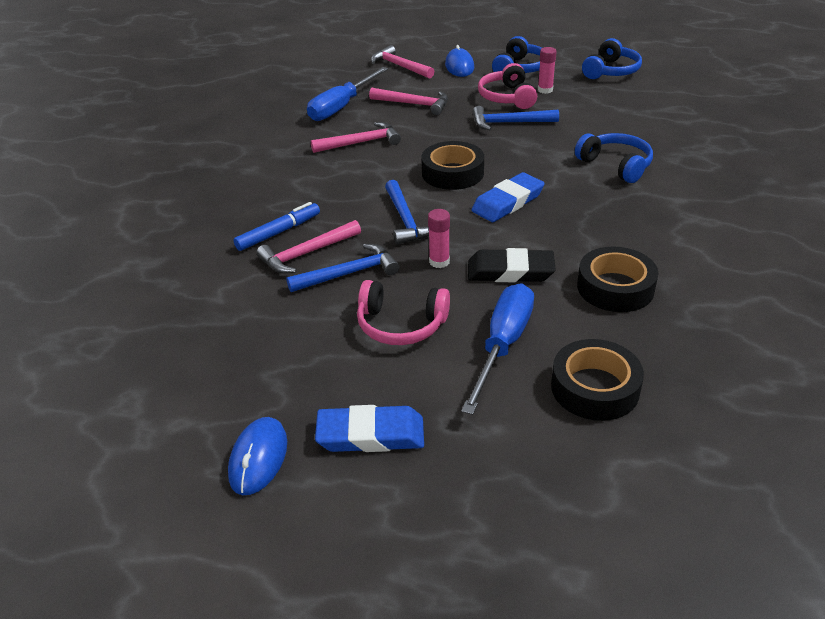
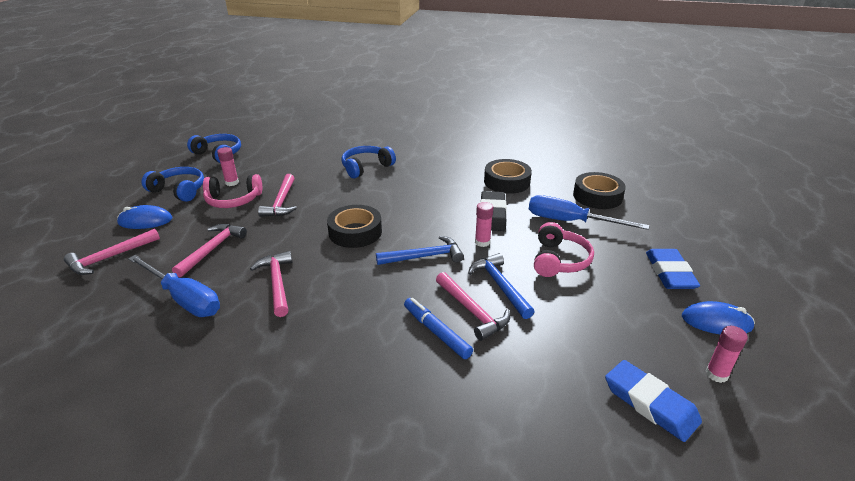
camera: 90 degrees left, 5 degrees down
(171, 430) = (716, 374): none -> pink glue stick
(507, 202) = (405, 210): blue eraser -> blue eraser (650, 403)
(509, 123) = (281, 202): blue hammer -> pink hammer

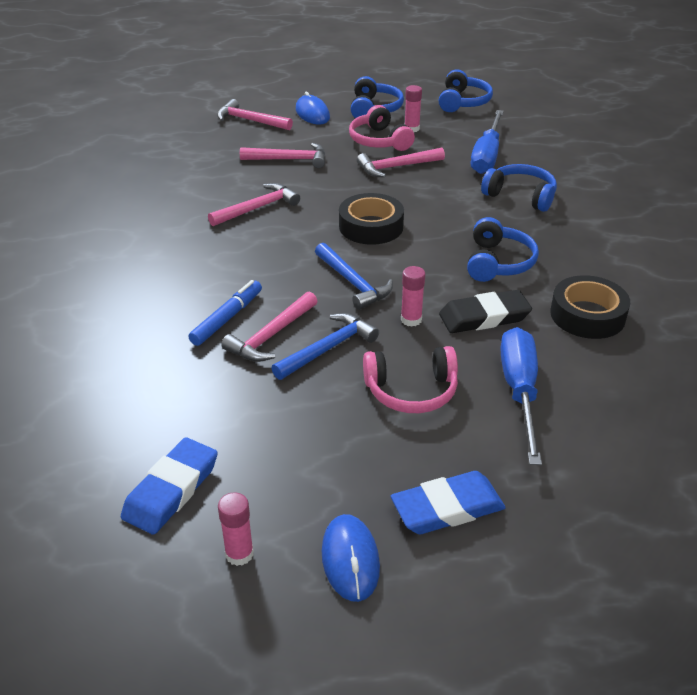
camera: 70 degrees right, 5 degrees up
(184, 299) = (213, 172): blue screwdriver -> blue screwdriver (486, 156)
(436, 195) = (498, 262): none -> blue headphones
(597, 196) = (624, 414): black tape -> none

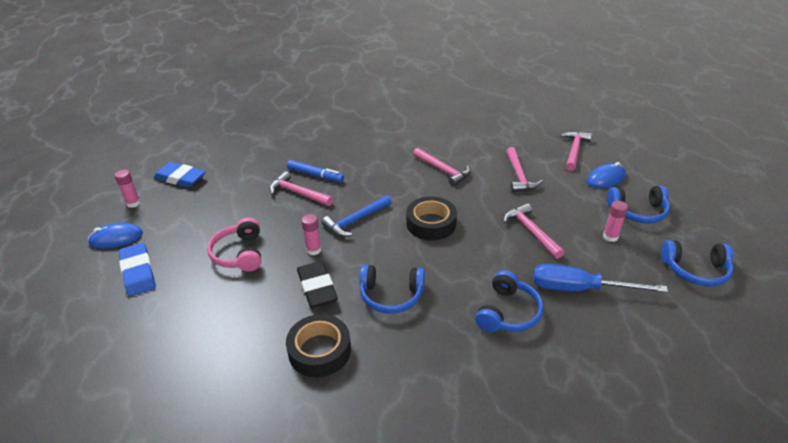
camera: 85 degrees right, 0 degrees up
(328, 348) = (284, 216): blue hammer -> none
(379, 141) = (575, 218): pink headphones -> none
(519, 391) = (231, 305): blue screwdriver -> none

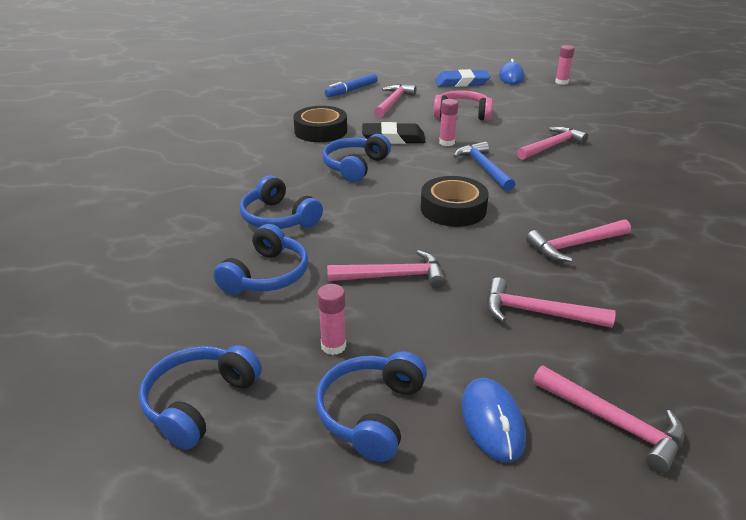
camera: 110 degrees right, 5 degrees down
(180, 178) = (600, 99): blue eraser -> none
(214, 314) = (393, 102): none -> pink hammer
(315, 175) = (587, 159): blue marker -> blue marker (351, 90)
(579, 289) = (266, 275): blue screwdriver -> blue headphones

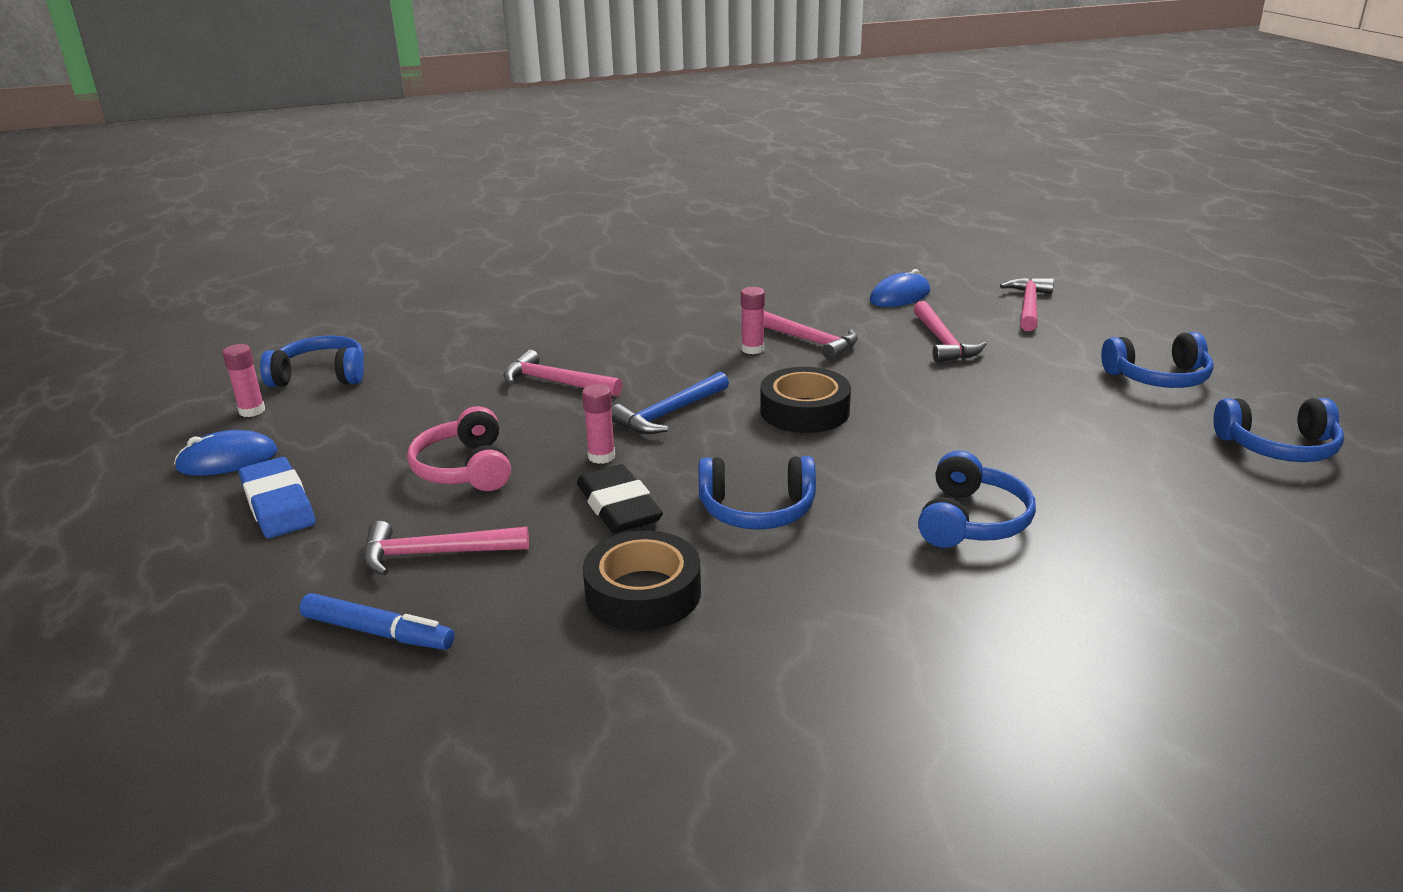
camera: 115 degrees left, 5 degrees down
(266, 275) = (1087, 482): blue headphones -> blue headphones (320, 376)
(333, 346) = (1121, 412): pink glue stick -> pink glue stick (752, 349)
(393, 276) = (983, 412): pink hammer -> none
(492, 421) = (1091, 338): blue mouse -> blue mouse (900, 296)

